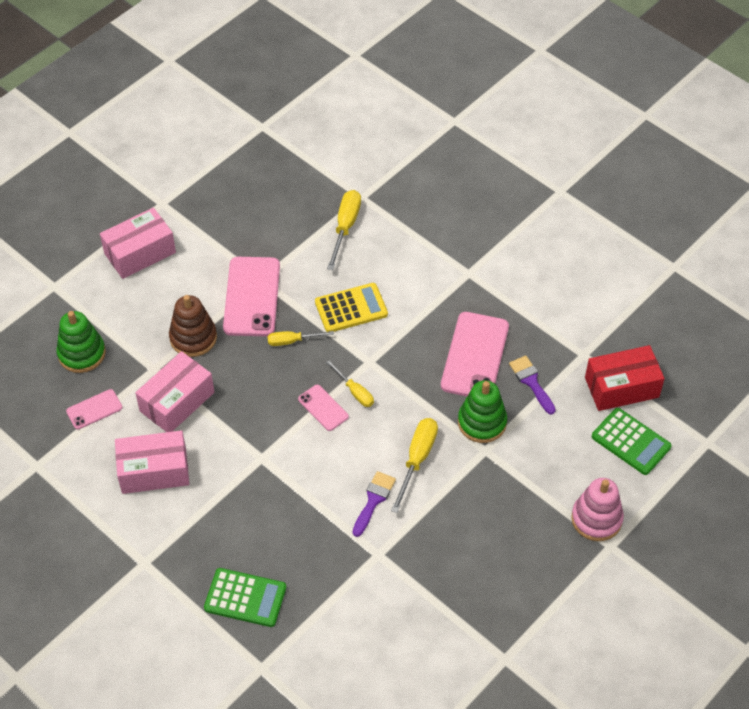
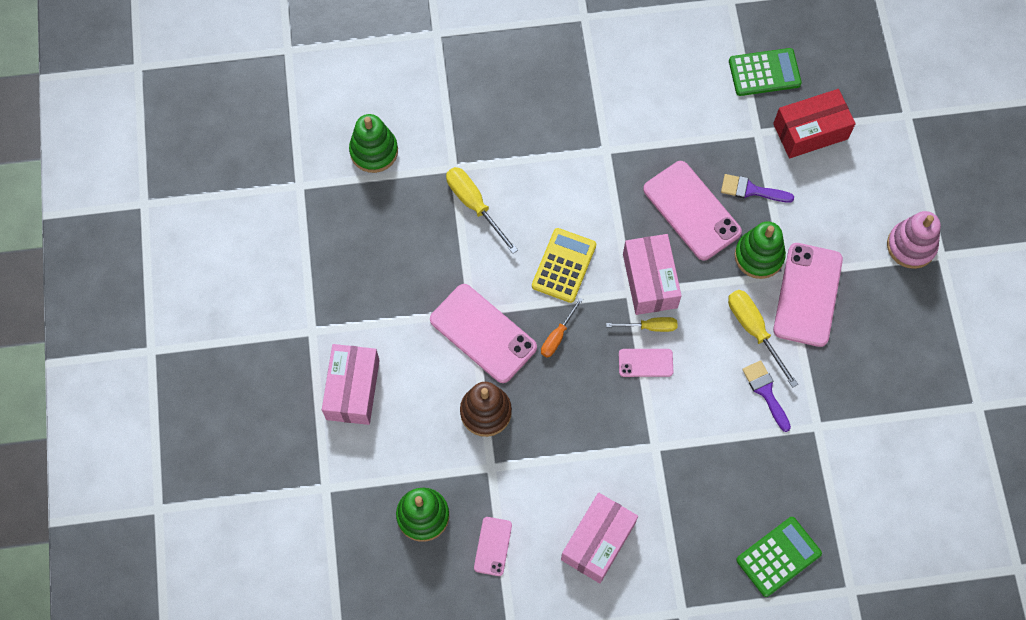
camera: 50 degrees left, 15 degrees up
(177, 402) = (542, 473): pink box -> pink box (650, 280)
(292, 341) = (557, 336): yellow screwdriver -> orange screwdriver
(328, 147) = (374, 151): none -> green stacking toy
(482, 475) = (808, 295): none -> pink phone
(621, 387) = (810, 131): red box -> red box turned 45 degrees clockwise
(631, 442) = (864, 166): green calculator -> green calculator (764, 72)

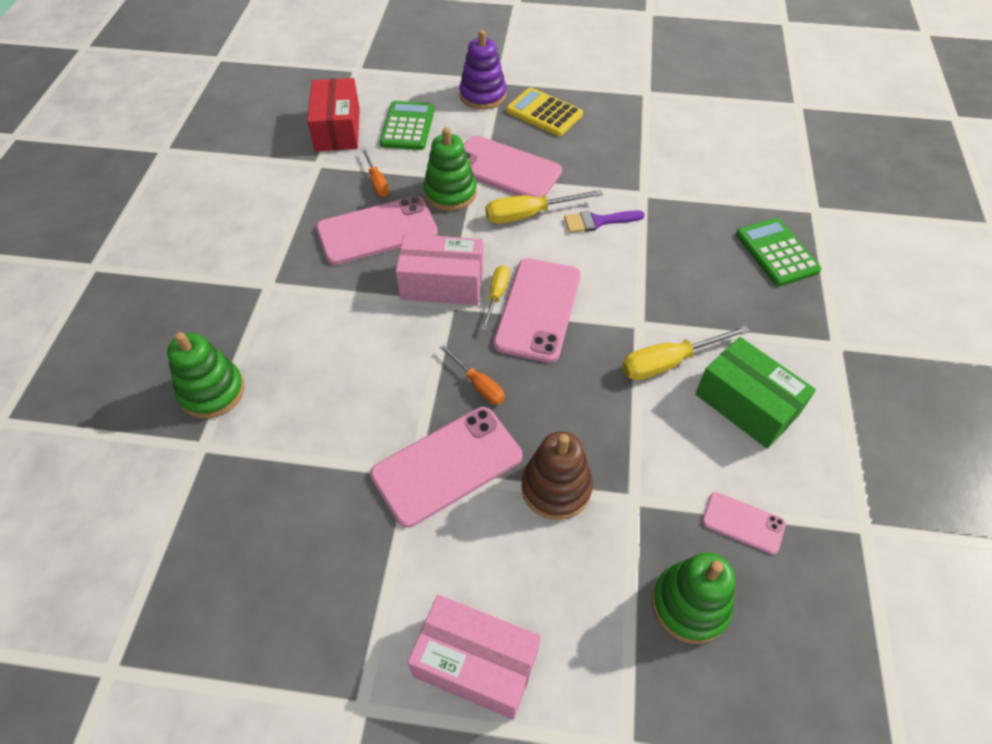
camera: 75 degrees left, 15 degrees down
(374, 151) = (118, 543): green stacking toy -> green stacking toy (212, 391)
(474, 205) = (266, 434): yellow screwdriver -> yellow screwdriver (669, 362)
(564, 265) = (391, 358): yellow calculator -> yellow calculator (544, 113)
(598, 541) = (746, 404): pink box -> green box
(645, 362) = (537, 309): pink phone -> pink phone, size x1.94
(751, 190) = (377, 182): purple brush -> orange screwdriver
(764, 72) = (257, 144): green calculator -> green calculator (407, 126)
(911, 246) = (483, 95): pink stacking toy -> purple stacking toy

